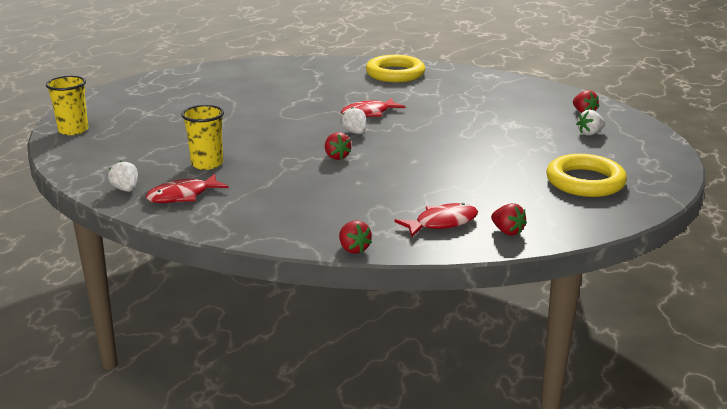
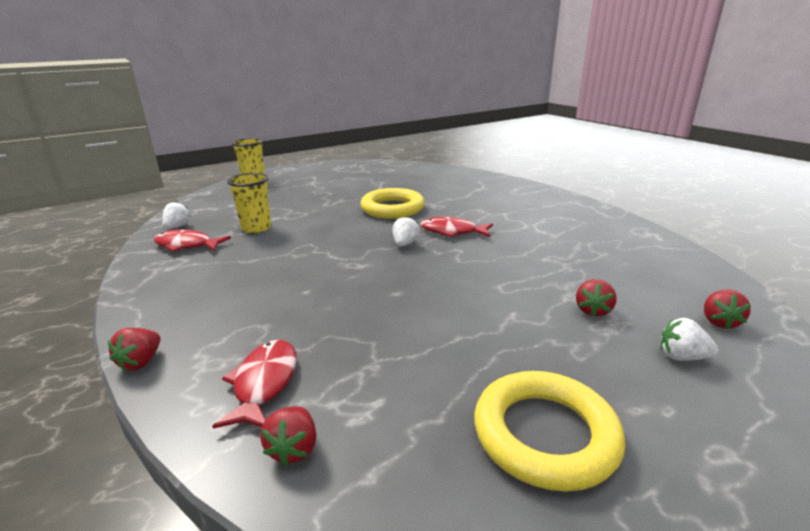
camera: 45 degrees right, 0 degrees up
(336, 156) = (344, 259): red strawberry -> red strawberry (592, 310)
(395, 74) = (548, 206): yellow ring -> yellow ring (392, 208)
(442, 223) = (264, 383): red fish -> red fish turned 105 degrees counterclockwise

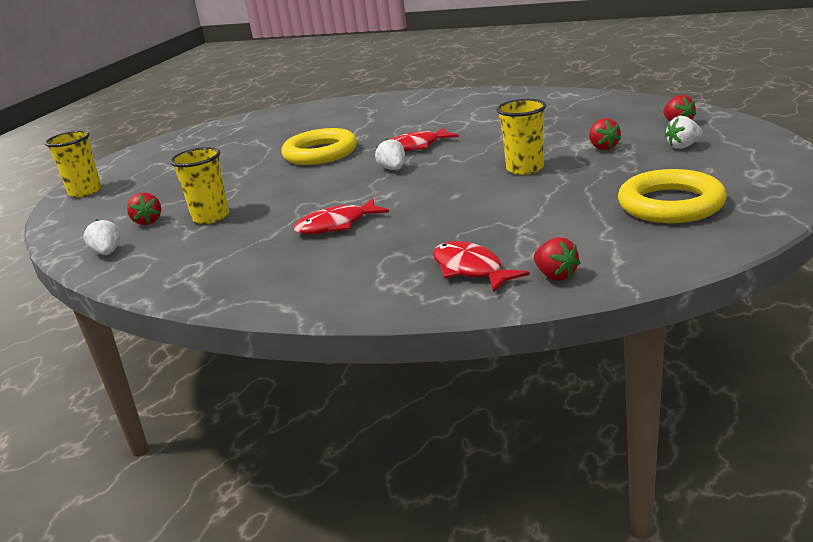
camera: 35 degrees left, 0 degrees up
(141, 362) = (347, 310): red strawberry -> red strawberry (148, 221)
(187, 245) = (167, 256): red fish -> red fish (336, 225)
(488, 296) = (525, 169): none -> yellow cup

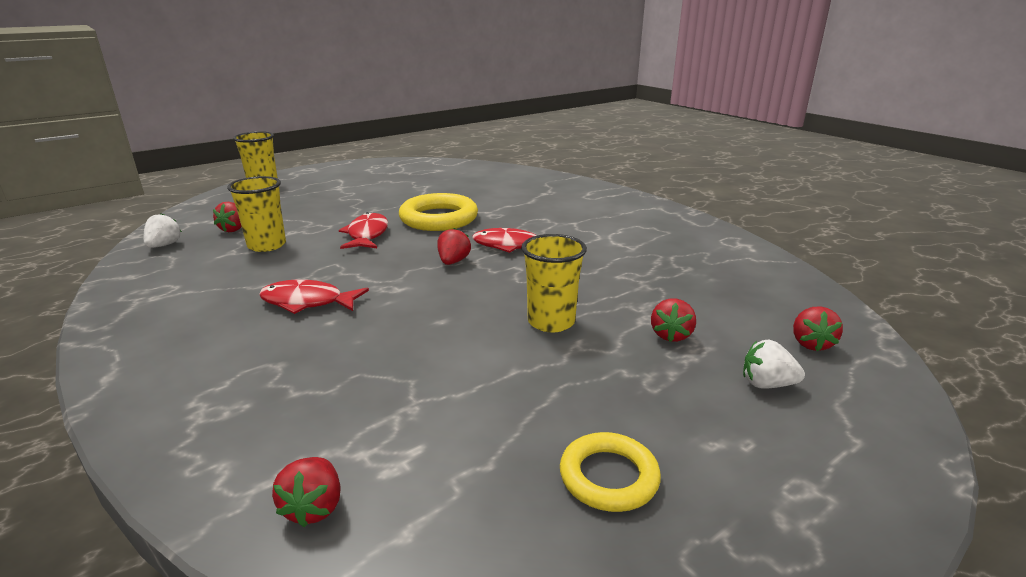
camera: 30 degrees right, 0 degrees up
(393, 169) = (453, 262): white strawberry -> red strawberry
(470, 270) = (277, 433): red fish -> red fish (367, 235)
(670, 204) = (608, 477): yellow ring -> yellow ring, size x0.61

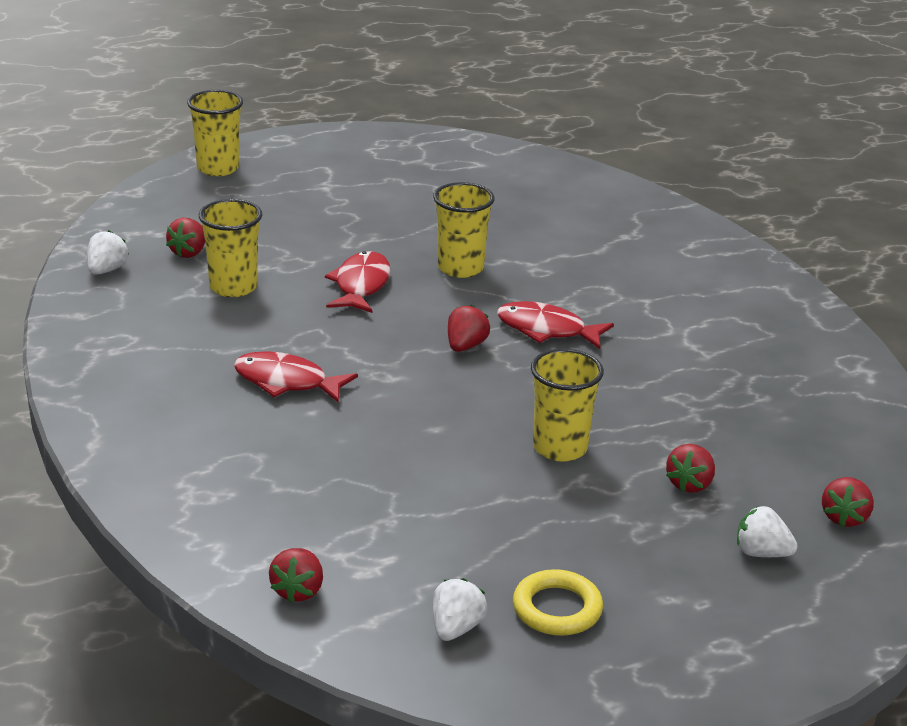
camera: 10 degrees right, 5 degrees up
(439, 218) = (460, 268): yellow ring -> yellow cup
(506, 523) = (456, 628): none -> white strawberry

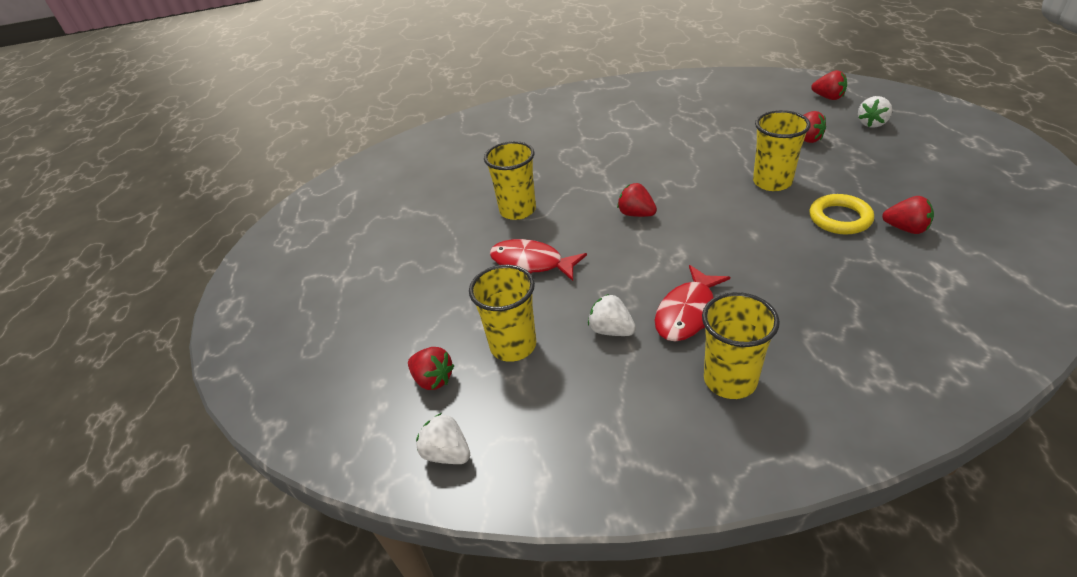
camera: 70 degrees left, 10 degrees up
(218, 168) = (261, 354): yellow cup -> yellow cup (730, 380)
(298, 591) = (1000, 314): red strawberry -> red strawberry (905, 228)
(456, 628) = (1007, 237): white strawberry -> white strawberry (611, 330)
(546, 330) = (617, 177): red fish -> none
(557, 609) = (963, 195): yellow ring -> yellow ring (840, 218)

